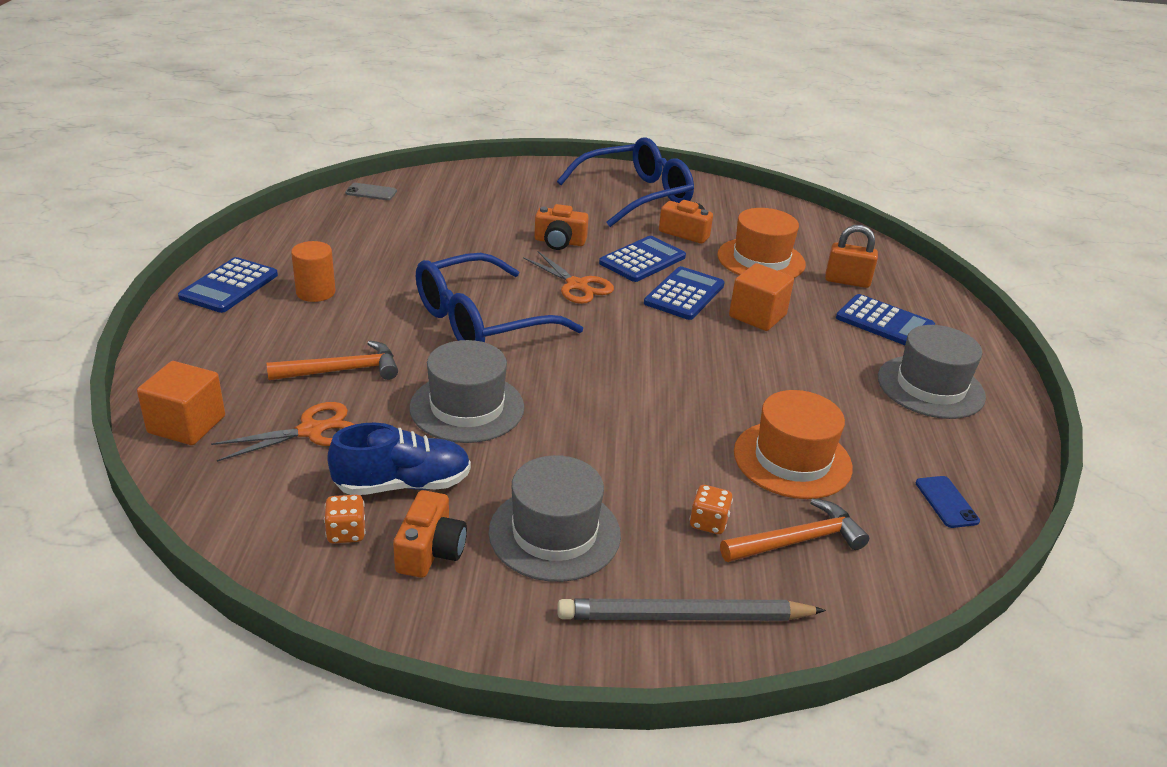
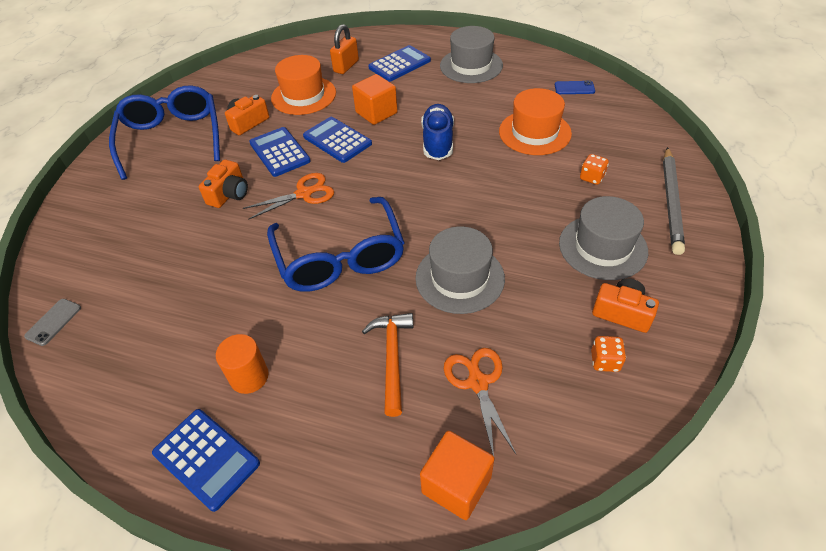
camera: 70 degrees left, 15 degrees up
(403, 484) = (550, 324): blue shoe -> blue shoe (438, 142)
(797, 540) = (606, 147): orange hammer -> none

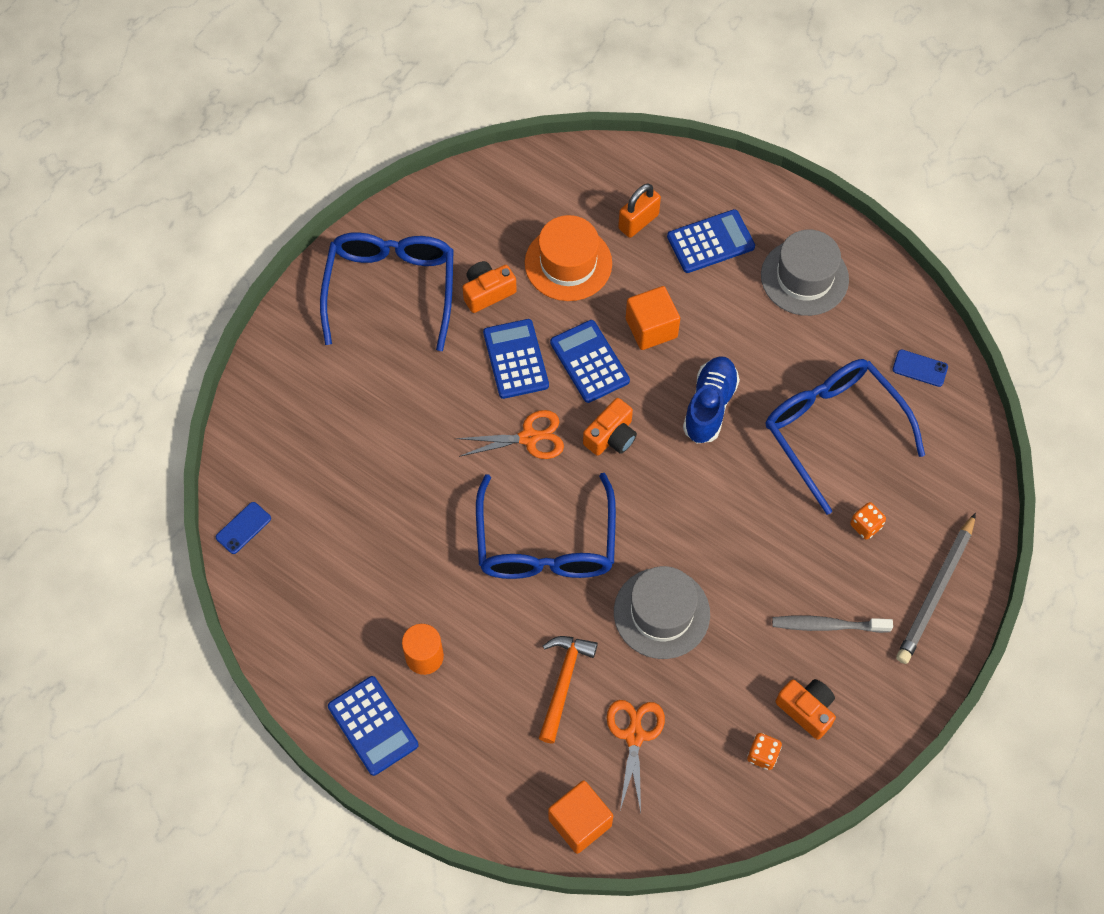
camera: 15 degrees right, 15 degrees up
(53, 322) = (243, 528): grey phone -> blue phone
(229, 194) = (444, 409): orange camera -> orange camera (611, 436)
(534, 132) = (833, 430): orange hat -> blue glasses
(602, 247) = (828, 625): grey hat -> grey toothbrush

